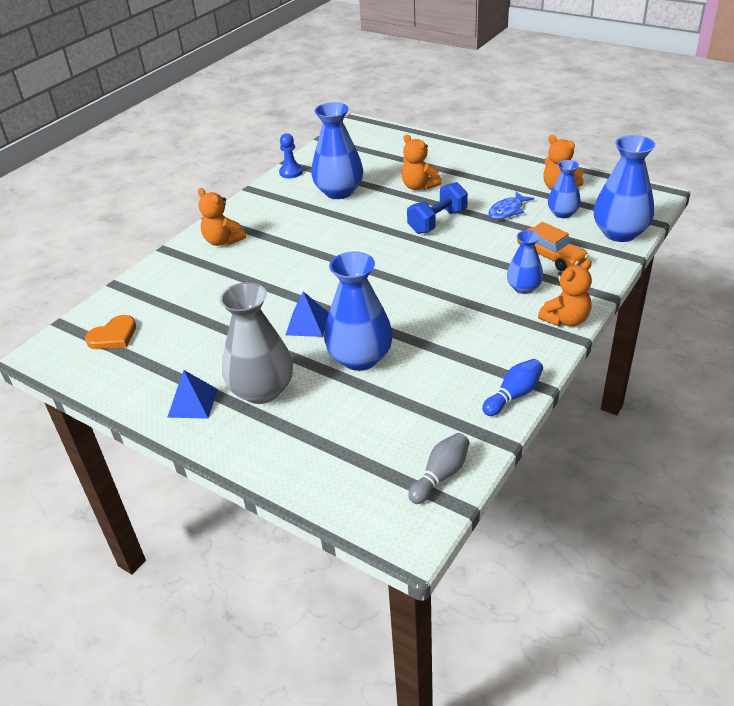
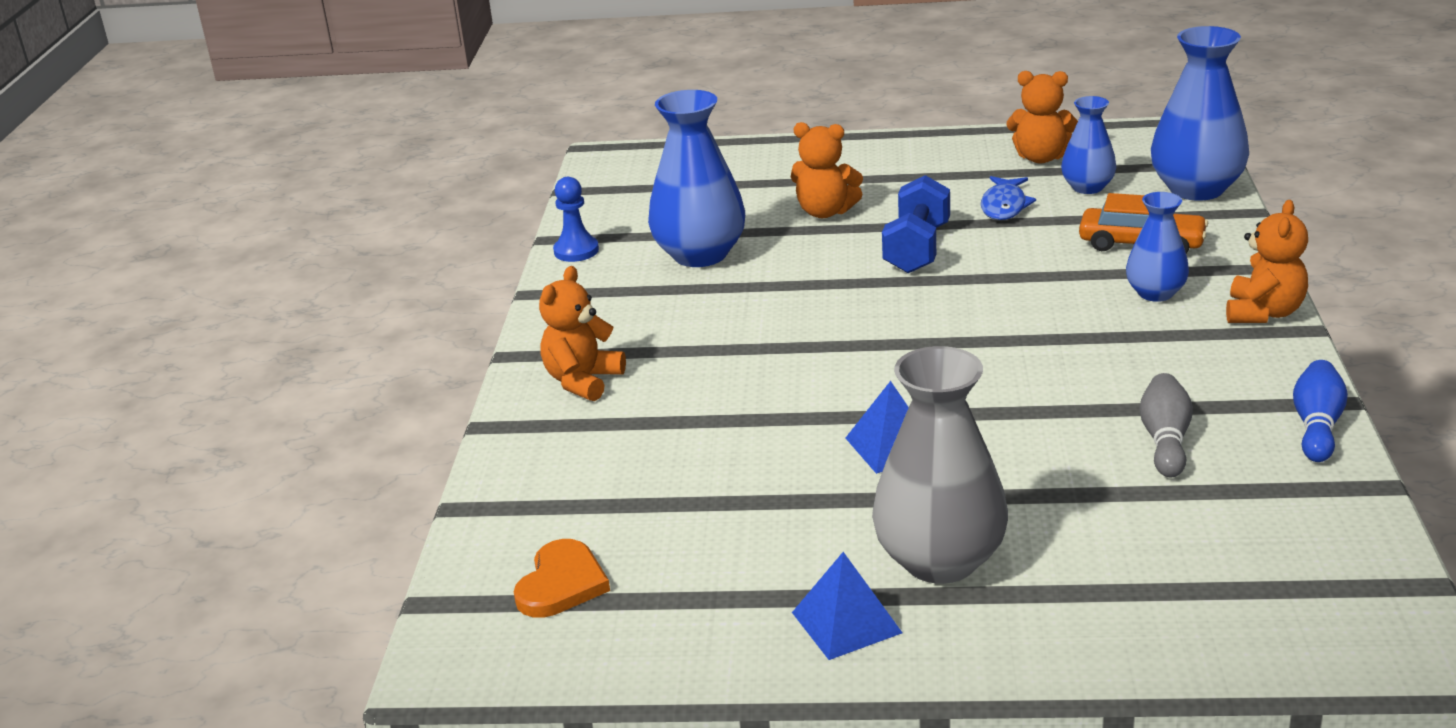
camera: 30 degrees left, 10 degrees down
(223, 241) = (583, 381): orange teddy bear -> orange teddy bear turned 105 degrees clockwise
(360, 358) = (1038, 461): blue vase -> none
(440, 475) = (1352, 560): grey bowling pin -> grey bowling pin (1165, 440)

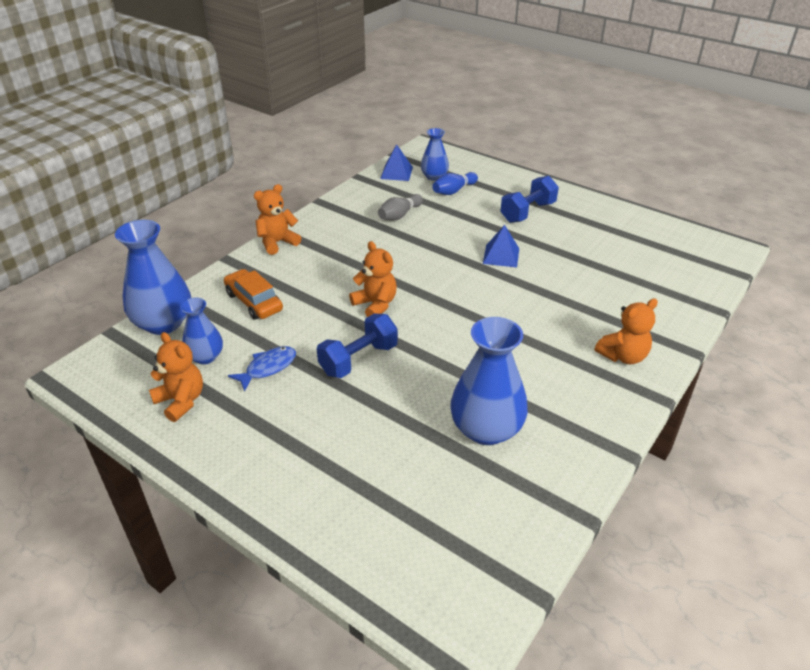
camera: 150 degrees left, 10 degrees up
(561, 583) = (678, 258): orange heart -> none
(576, 251) = (570, 486): blue pawn -> none
(825, 212) = (369, 427): orange teddy bear -> orange teddy bear (375, 305)
(846, 622) = (577, 208): blue pyramid -> blue pyramid (396, 173)
(940, 560) = (527, 212): grey vase -> blue dumbbell
(1155, 293) = (298, 272): blue vase -> blue vase (434, 176)
(1317, 426) = (344, 198): blue bowling pin -> blue bowling pin (453, 191)

